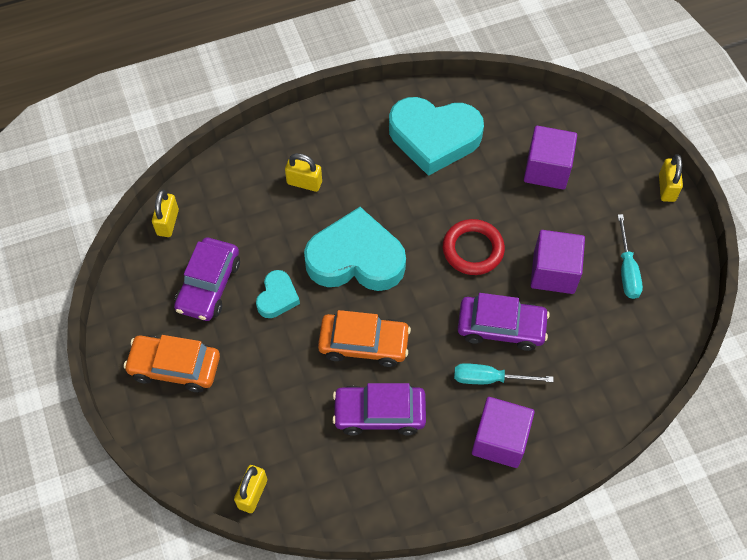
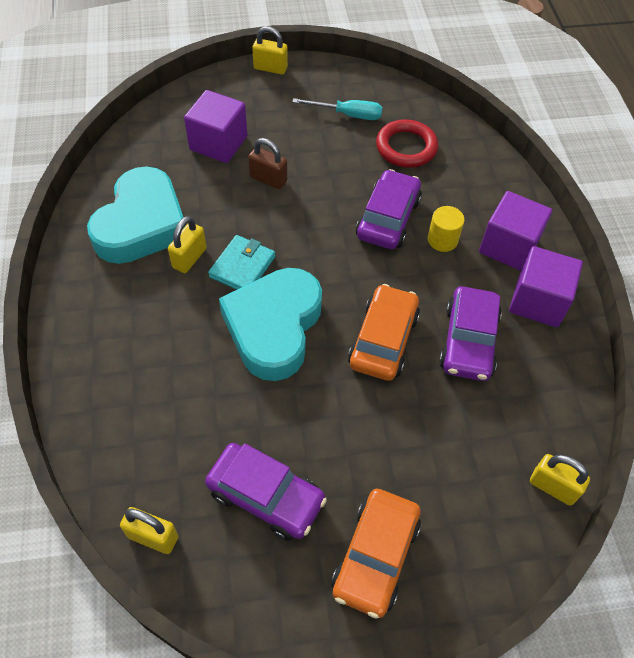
camera: 80 degrees left, 5 degrees down
(277, 297) = (303, 418): turquoise heart -> none
(304, 182) = (152, 361): yellow padlock -> yellow padlock (189, 258)
(410, 222) = (242, 267): none -> turquoise wallet
(473, 249) = (293, 221): red ring -> red ring (406, 147)
(489, 378) = (442, 240): turquoise screwdriver -> yellow cylinder
(516, 219) = (268, 179): none -> brown padlock
(554, 272) = (337, 165): purple cube -> purple cube (538, 301)

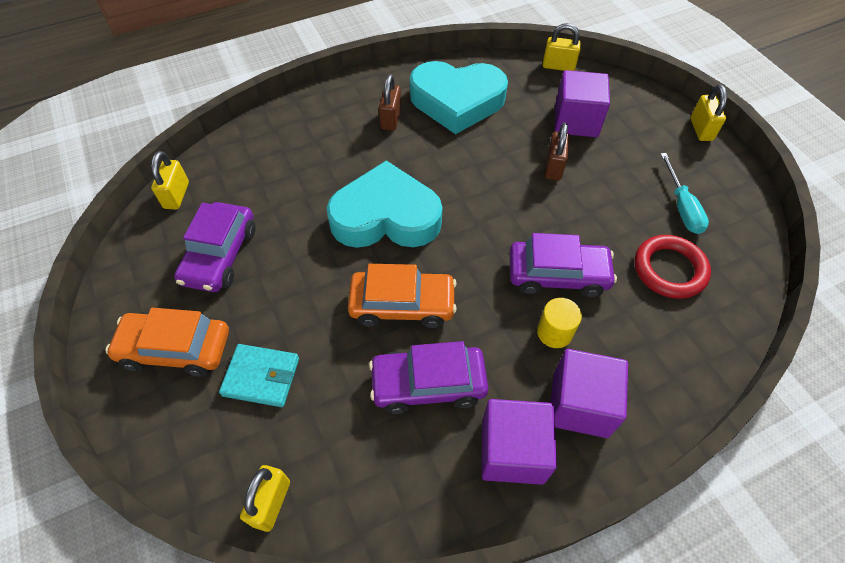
camera: 75 degrees right, 0 degrees up
(137, 289) = (391, 119): none -> brown padlock
(189, 258) = (435, 140): yellow padlock -> yellow padlock (558, 66)
(242, 267) = (442, 177): turquoise wallet -> turquoise wallet (261, 377)

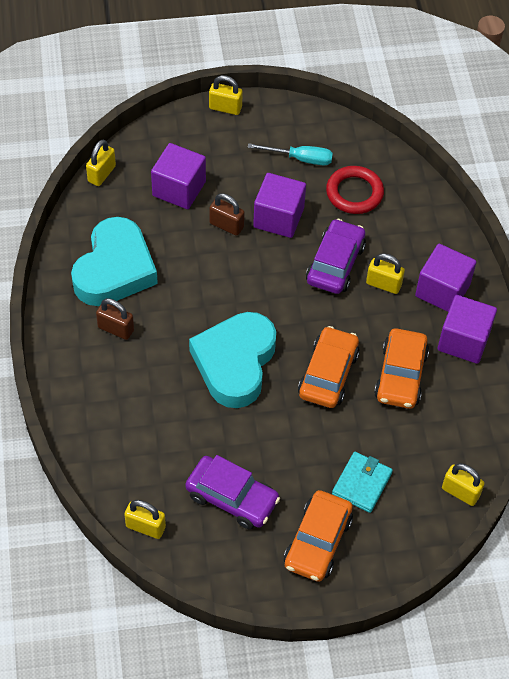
camera: 75 degrees left, 0 degrees up
(428, 384) = (400, 375): purple car -> orange car
(554, 332) = (383, 284): yellow cylinder -> yellow padlock
(589, 207) = (278, 218): none -> purple cube

